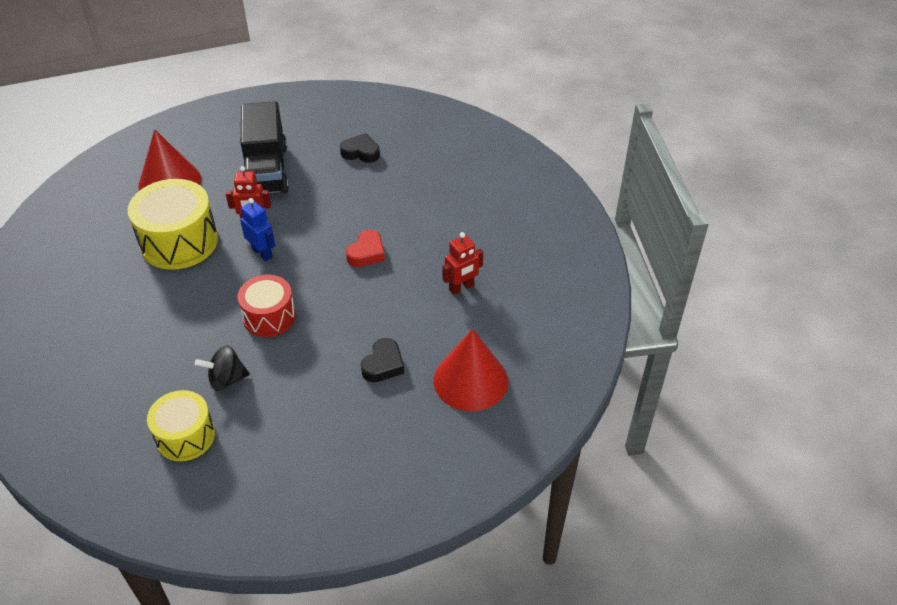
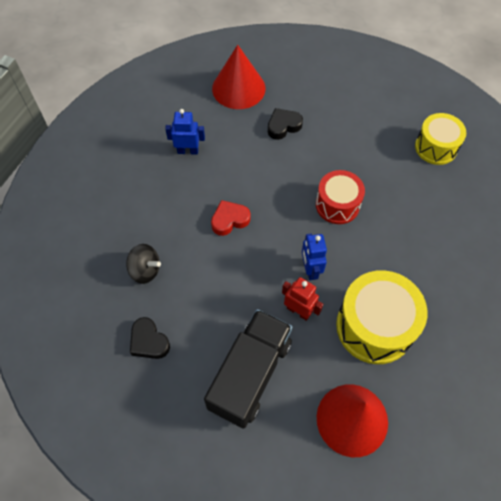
camera: 145 degrees left, 15 degrees up
(226, 379) = (392, 172): black spinning top -> black spinning top (145, 270)
(461, 287) = (188, 151): red robot -> blue robot

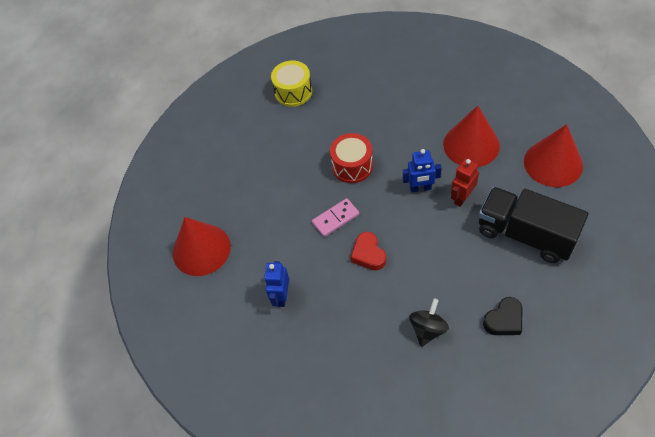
camera: 80 degrees left, 5 degrees down
(271, 191) = (335, 219): none -> pink domino
(283, 126) = (257, 208): black heart -> none
(374, 326) = (471, 144): yellow drum -> red cone

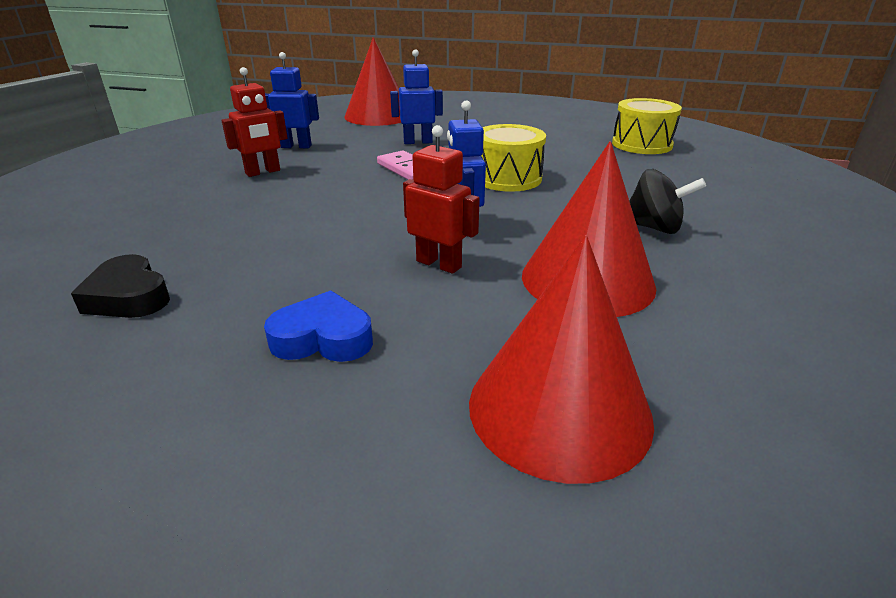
camera: 80 degrees right, 25 degrees down
(277, 216) = (418, 142): none -> blue robot
(338, 305) = (263, 172): none -> red robot
(352, 166) = (507, 178): red drum -> yellow drum
(368, 254) = (338, 188): red heart -> none
(427, 329) = (175, 227): black spinning top -> black spinning top (654, 228)
(525, 234) = (323, 338): black truck -> blue heart

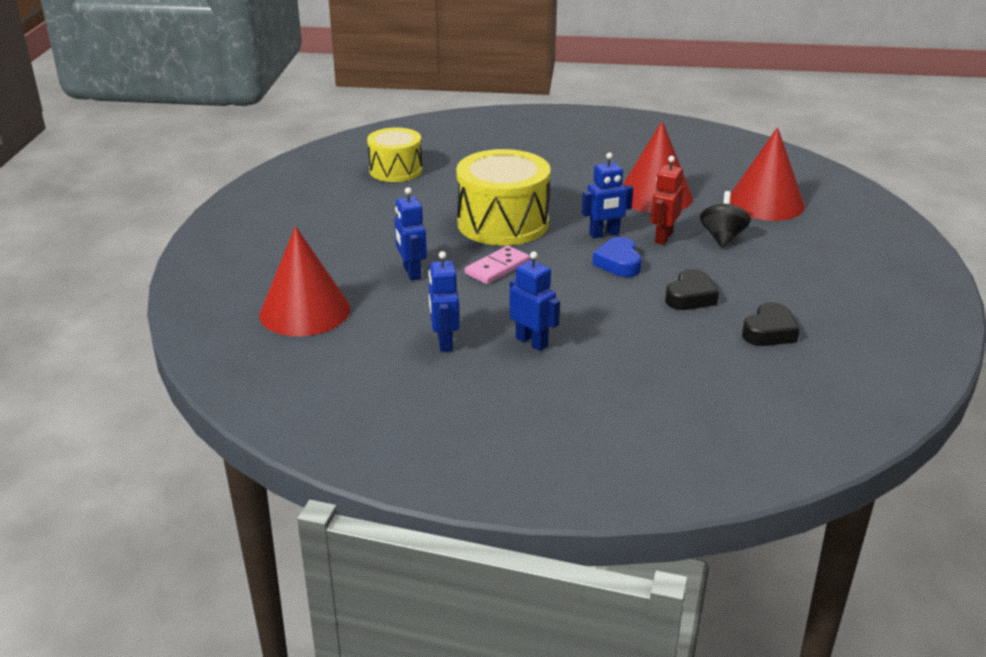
camera: 100 degrees left, 0 degrees up
(263, 172) = (532, 342): red robot -> blue robot
(267, 257) = (690, 296): none -> black heart
(323, 338) = (760, 260): blue heart -> blue heart (618, 263)
(507, 178) = (503, 223): yellow drum -> yellow drum, size x1.57
(654, 228) = (574, 176): black spinning top -> black spinning top (722, 237)

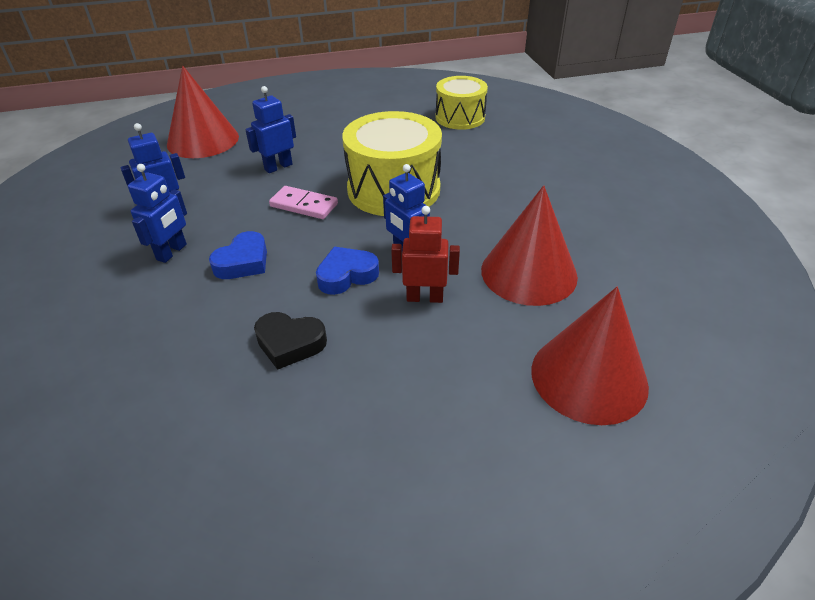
camera: 70 degrees right, 10 degrees up
(571, 306) = (243, 262): none -> blue heart
(722, 237) = (454, 348): black spinning top -> none
(769, 332) = (222, 430): black heart -> none

